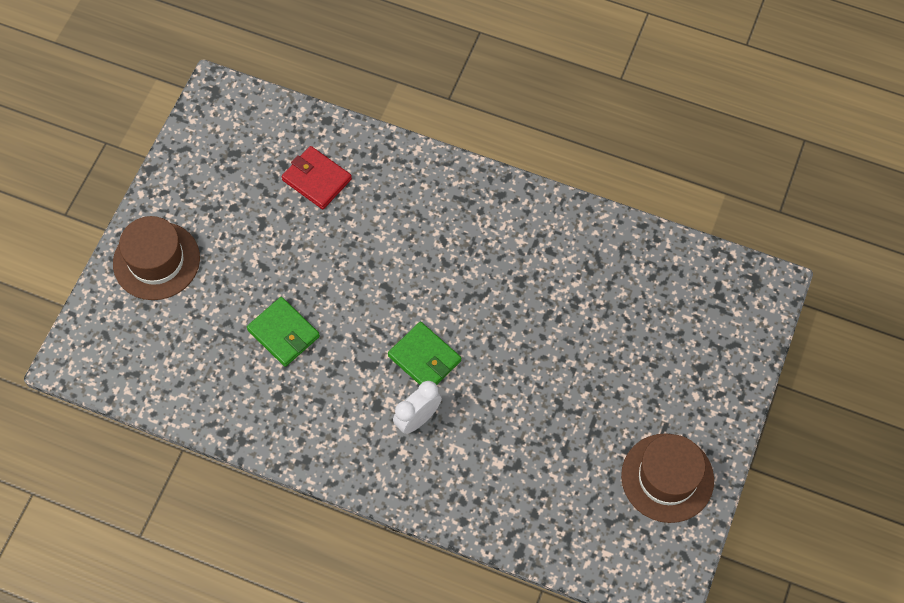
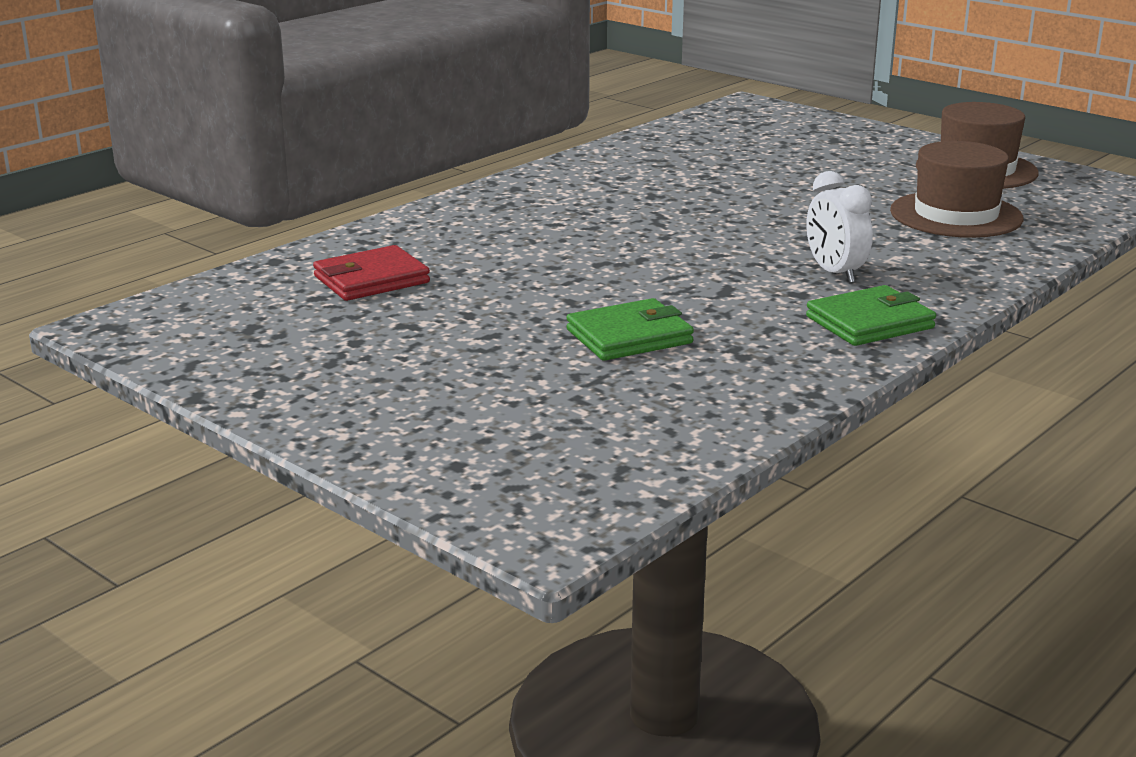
camera: 70 degrees left, 40 degrees down
(156, 261) = (396, 417): brown hat -> brown hat (956, 215)
(424, 358) = (737, 257): green wallet -> green wallet (870, 322)

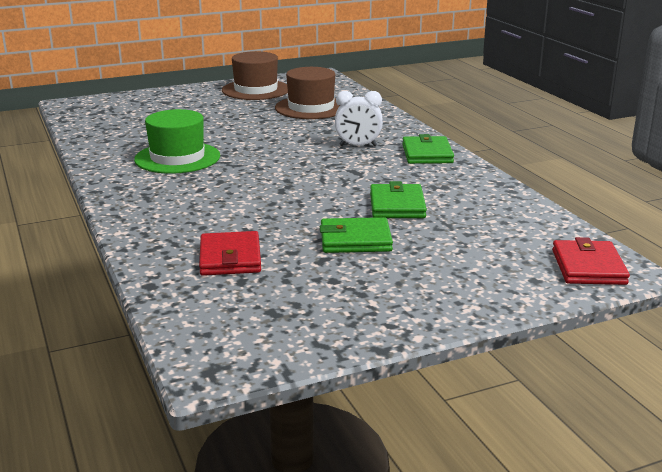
camera: 65 degrees left, 0 degrees up
(484, 332) = (355, 240): none -> green wallet
(537, 501) = (588, 267): none -> red wallet
(641, 191) = (177, 158): none -> green hat

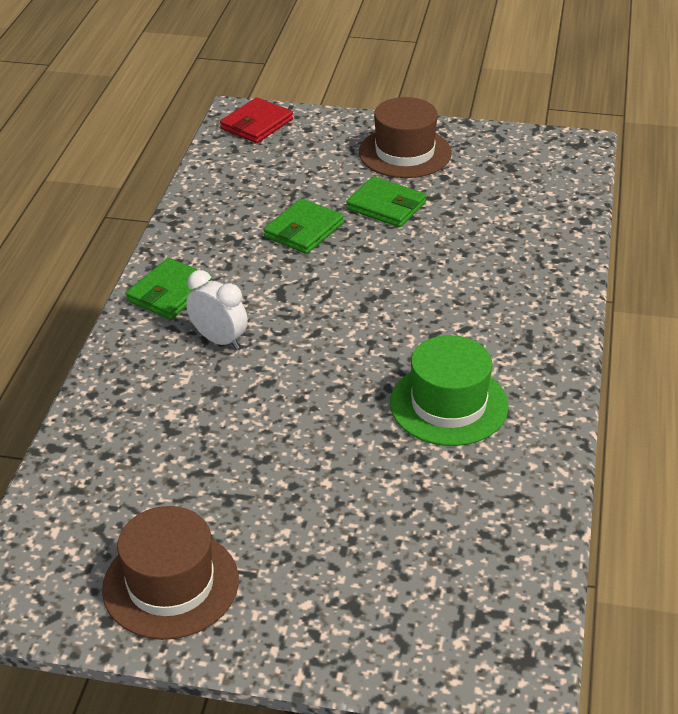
camera: 145 degrees left, 15 degrees up
(230, 258) = (504, 224): red wallet -> none
(311, 108) = (160, 469): brown hat -> brown hat (405, 153)

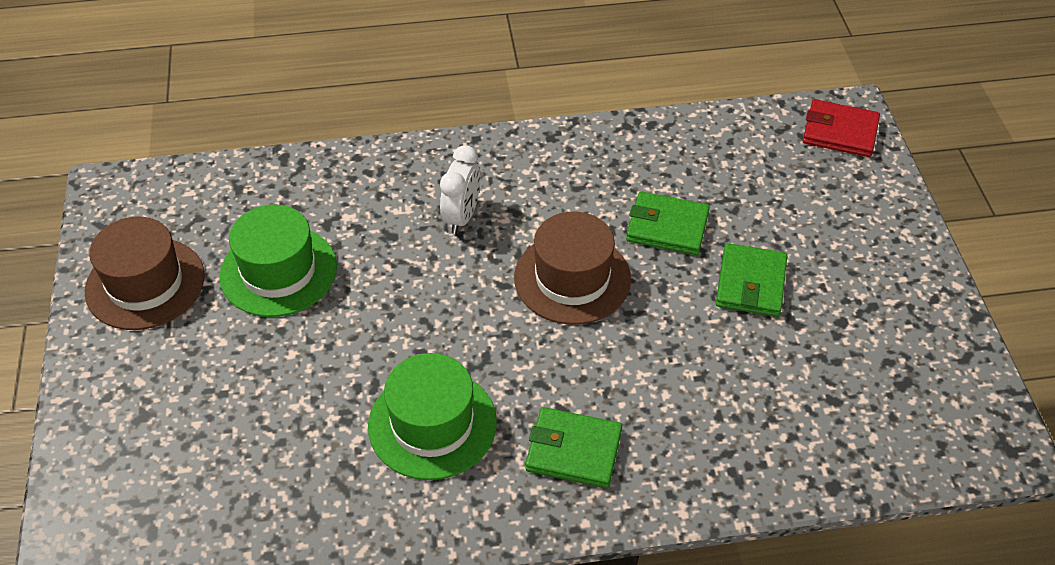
camera: 70 degrees right, 10 degrees up
(170, 293) = (516, 160): green wallet -> green wallet (573, 450)
(214, 475) = (278, 271): none -> green hat
(405, 153) = (868, 273): brown hat -> brown hat (572, 278)

